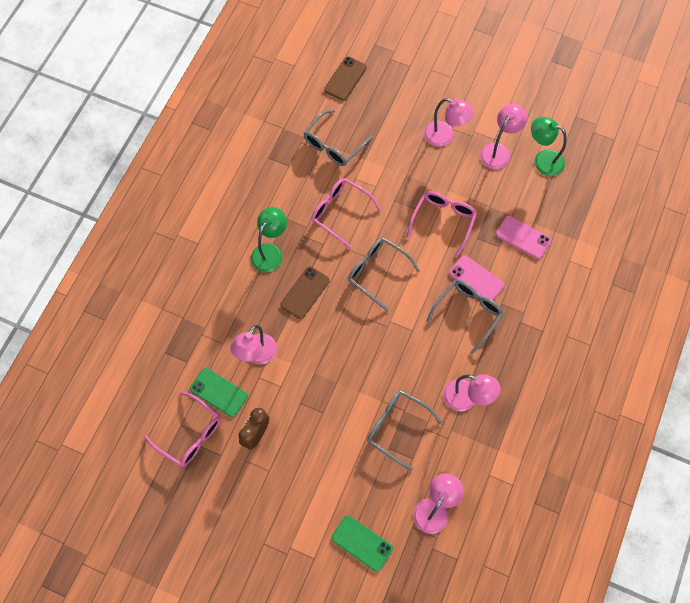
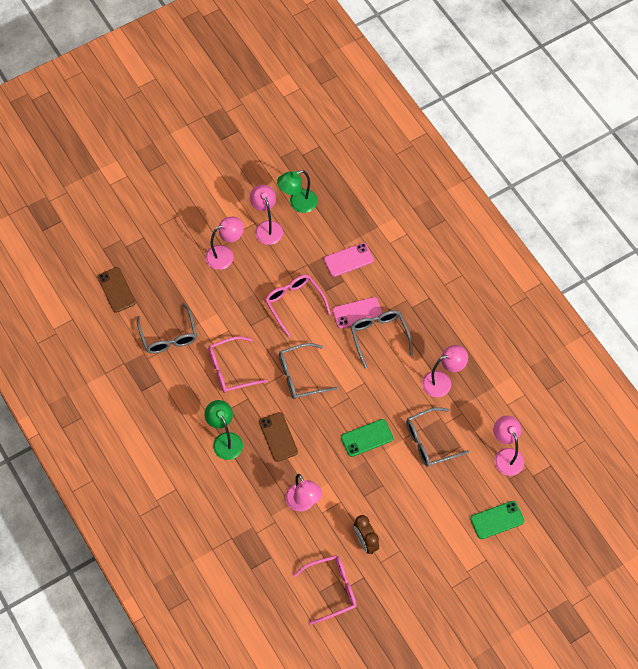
camera: 55 degrees left, 5 degrees down
(219, 392) = (313, 548): green phone -> green phone (367, 438)

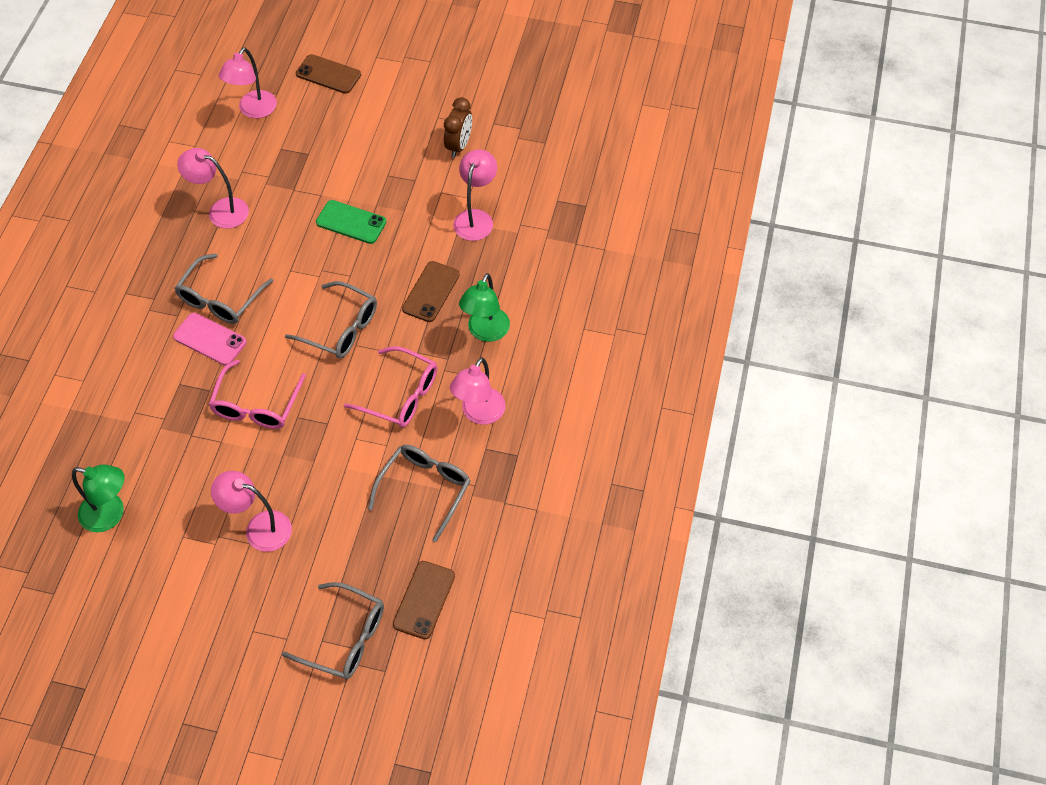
camera: 135 degrees left, 5 degrees down
(267, 227) = (177, 518): pink lamp -> pink lamp (479, 414)
(332, 589) = (532, 135): pink glasses -> none
(348, 260) = (145, 400): pink phone -> none
(430, 442) = (300, 173): grey glasses -> grey glasses (345, 638)
(497, 520) = (328, 74): green phone -> brown phone

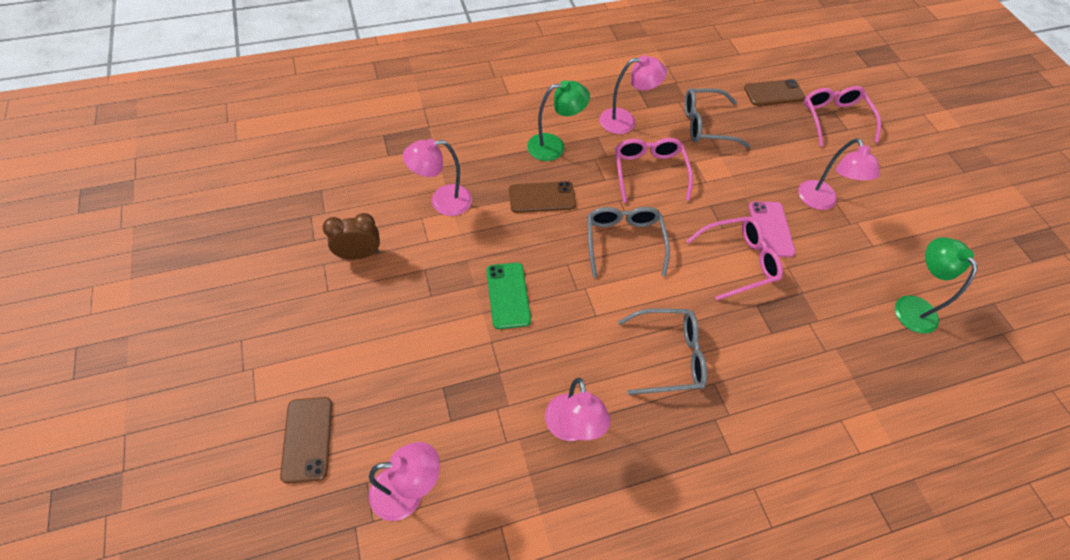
camera: 125 degrees left, 0 degrees up
(210, 339) = (714, 337): pink phone -> pink phone (771, 229)
(345, 638) = (834, 119): grey glasses -> pink glasses

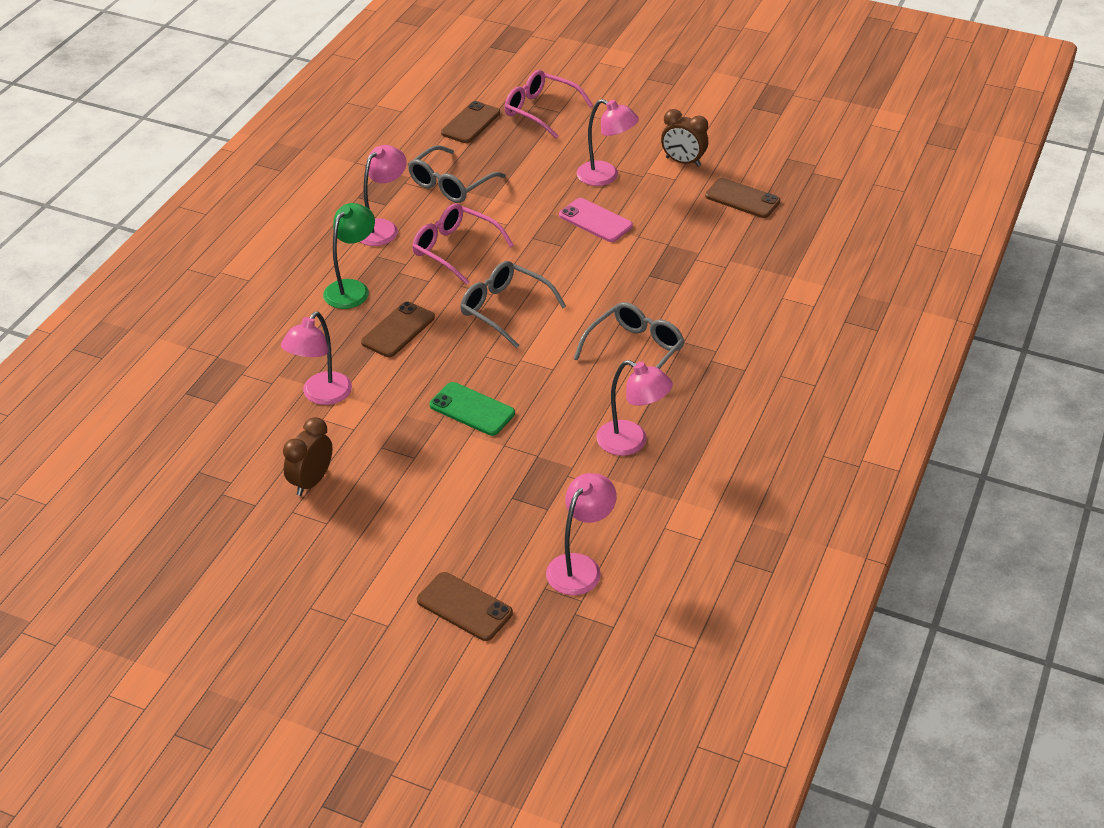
camera: 45 degrees left, 15 degrees down
(738, 261) = (601, 258): pink glasses -> none
(896, 237) = (683, 162): none -> brown clock
(910, 306) = (742, 199): green lamp -> brown phone

